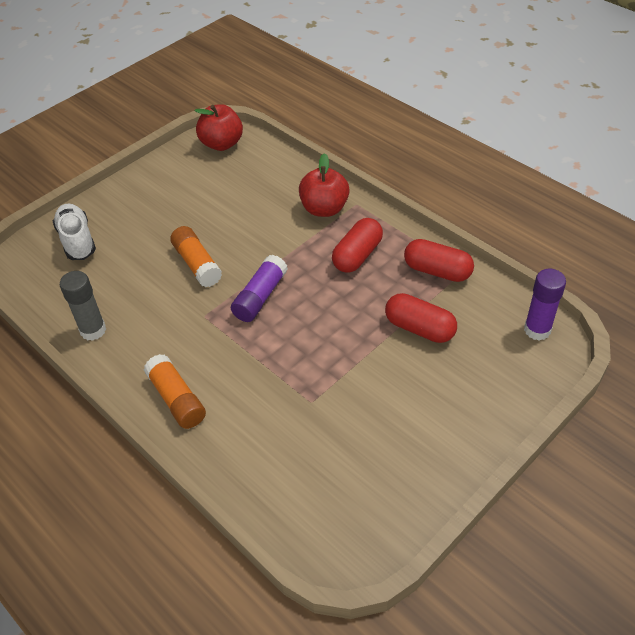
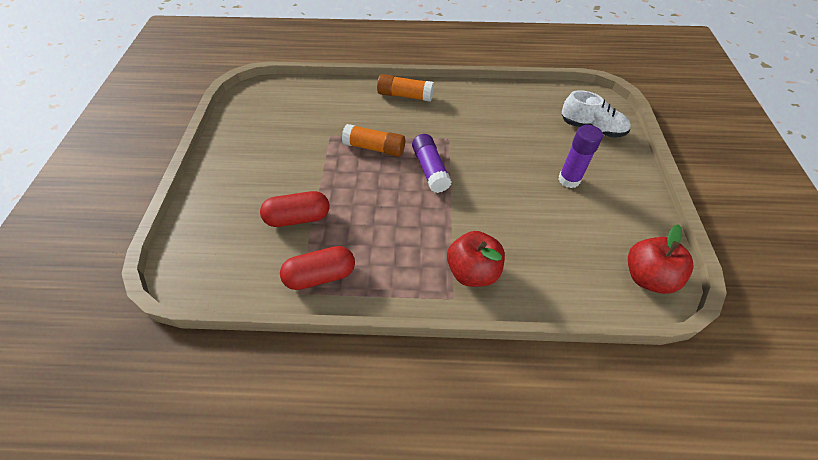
camera: 135 degrees right, 5 degrees up
(93, 330) = (496, 95): grey glue stick -> none
(197, 264) = (499, 163): orange glue stick -> orange glue stick (374, 148)
(357, 255) = (398, 245): red capsule -> none
(537, 330) = (201, 275): purple glue stick -> purple glue stick (569, 180)

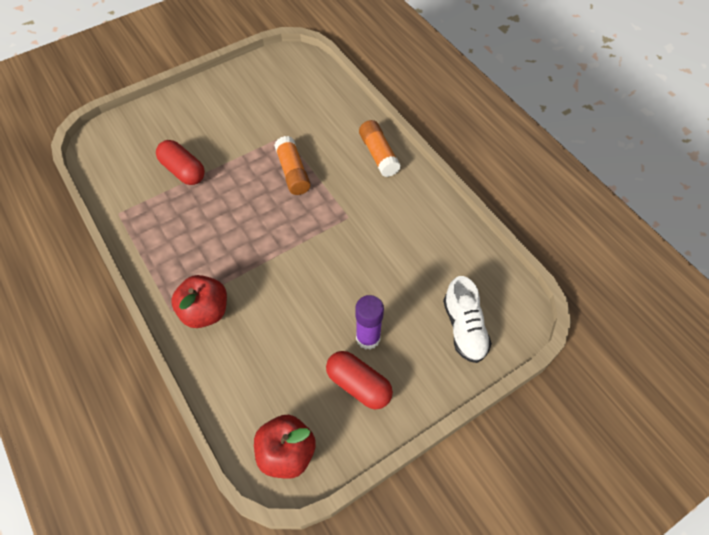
camera: 55 degrees right, 5 degrees up
(320, 275) = (140, 217): red capsule -> red capsule (358, 385)
(430, 169) = (297, 224): purple glue stick -> none

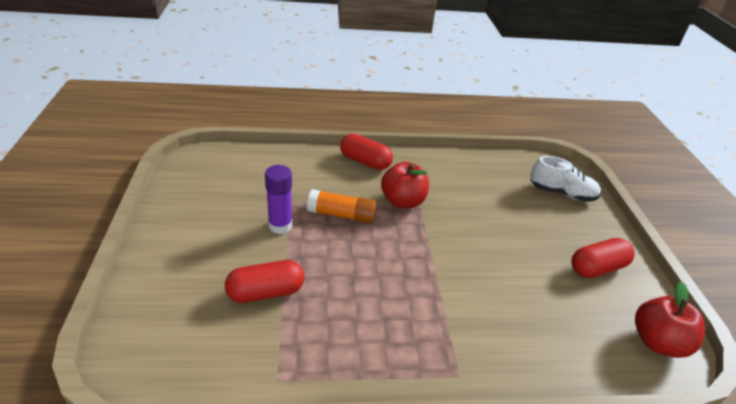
camera: 65 degrees left, 20 degrees down
(205, 311) = (475, 344): red apple -> red apple (402, 201)
(368, 338) = (552, 244): purple glue stick -> purple glue stick (280, 226)
(378, 154) = (365, 162): orange glue stick -> red capsule

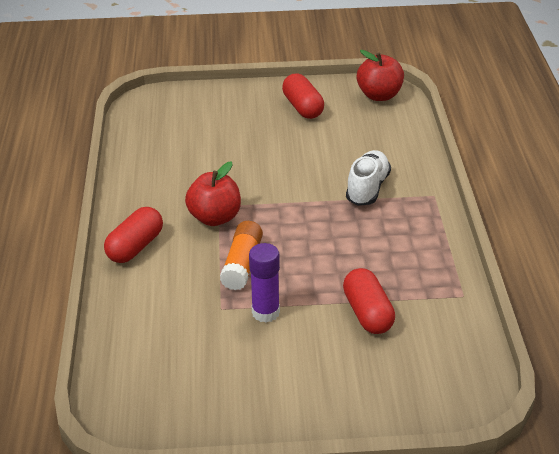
camera: 85 degrees left, 0 degrees up
(561, 193) = (195, 108): white shoe -> white shoe (367, 188)

